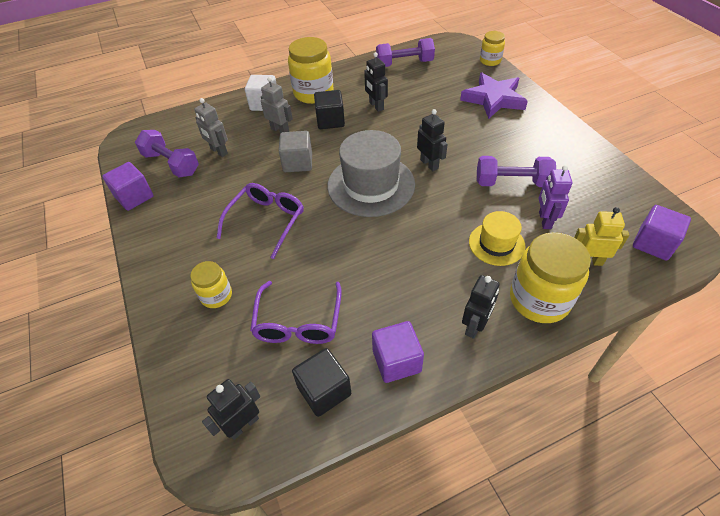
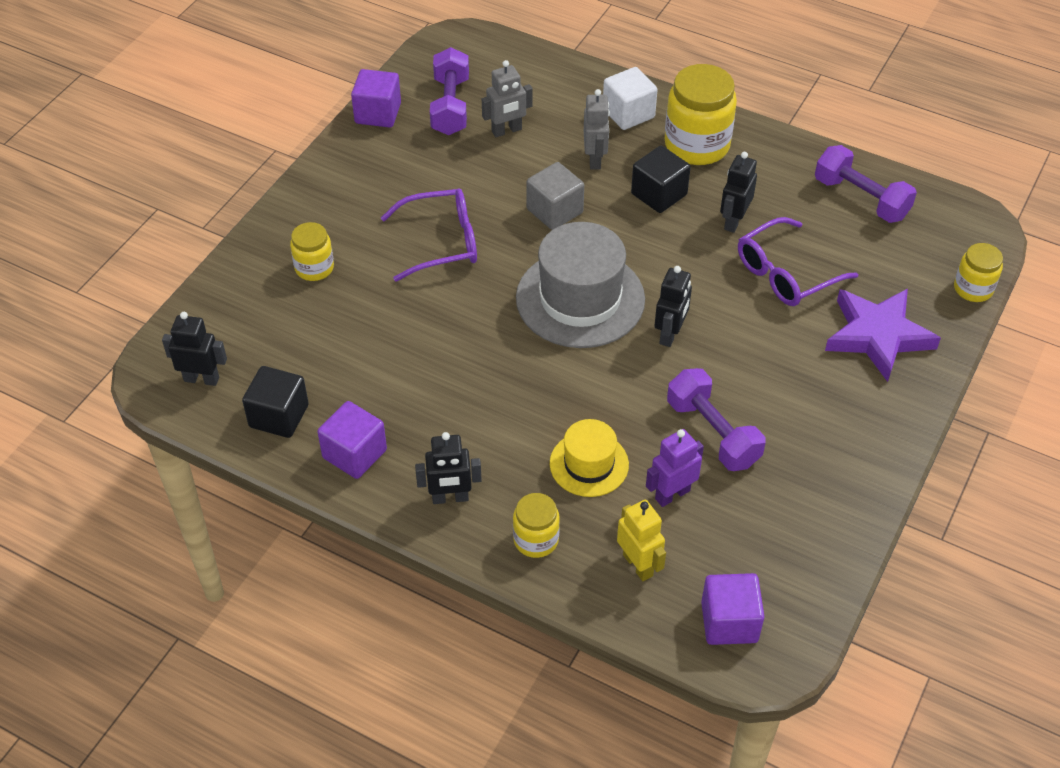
camera: 50 degrees right, 0 degrees up
(219, 151) = (507, 131): grey robot -> grey robot turned 120 degrees counterclockwise
(298, 322) = (336, 351): purple glasses -> purple glasses (786, 274)
(539, 299) = (536, 540): yellow jar -> yellow jar, size x0.56

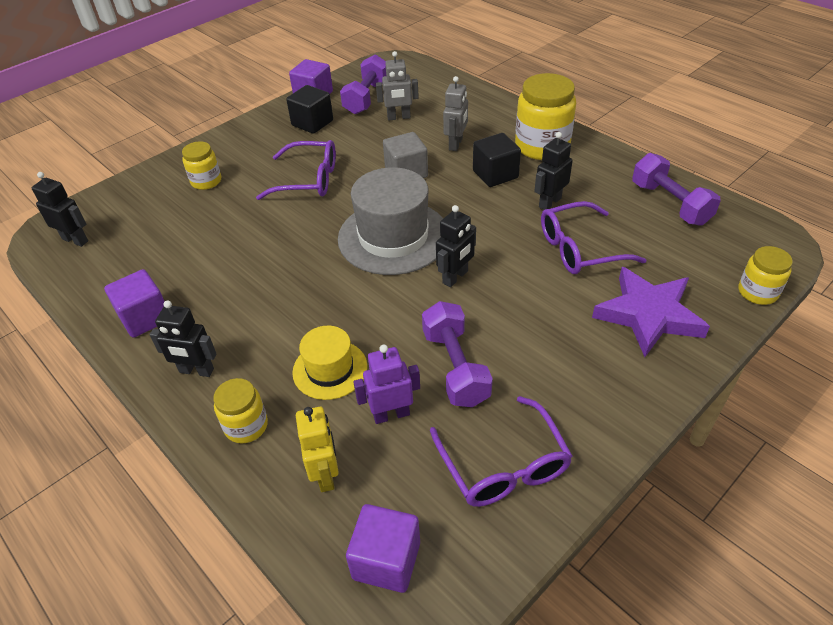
camera: 20 degrees right, 5 degrees down
(279, 416) = (109, 277): black cube -> black cube (312, 123)
(628, 113) = (497, 119): white cube -> none
(796, 516) = (503, 465): none -> purple glasses

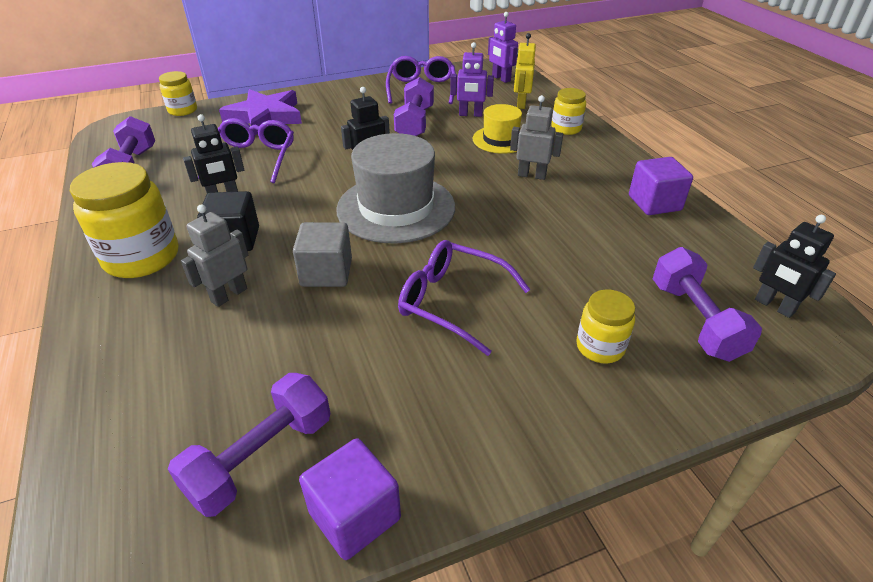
camera: 160 degrees left, 5 degrees down
(139, 214) = (695, 320): none -> purple dumbbell
(196, 371) = (602, 160): black robot -> none
(312, 123) = (397, 420): black cube -> none
(386, 560) = (501, 78): purple cube -> purple robot
(399, 117) = (253, 377): grey robot -> grey robot (531, 175)
(579, 249) = (252, 158): purple glasses -> purple glasses turned 90 degrees counterclockwise

